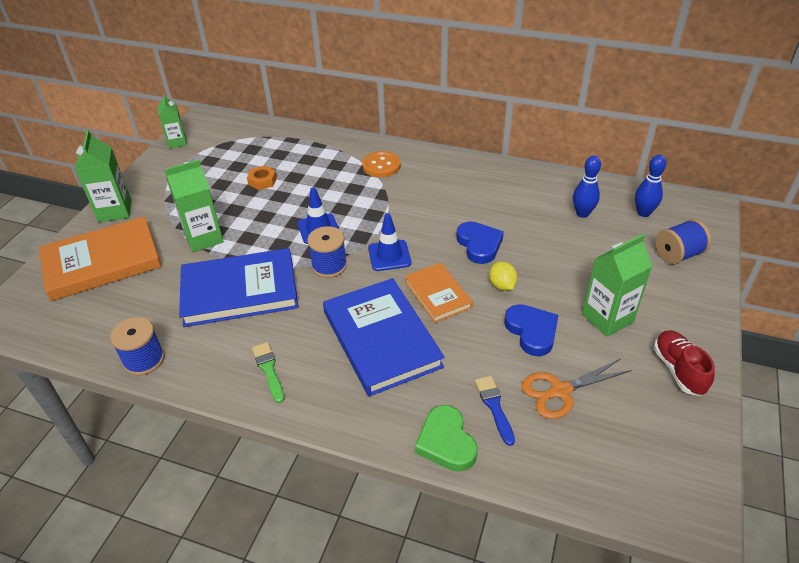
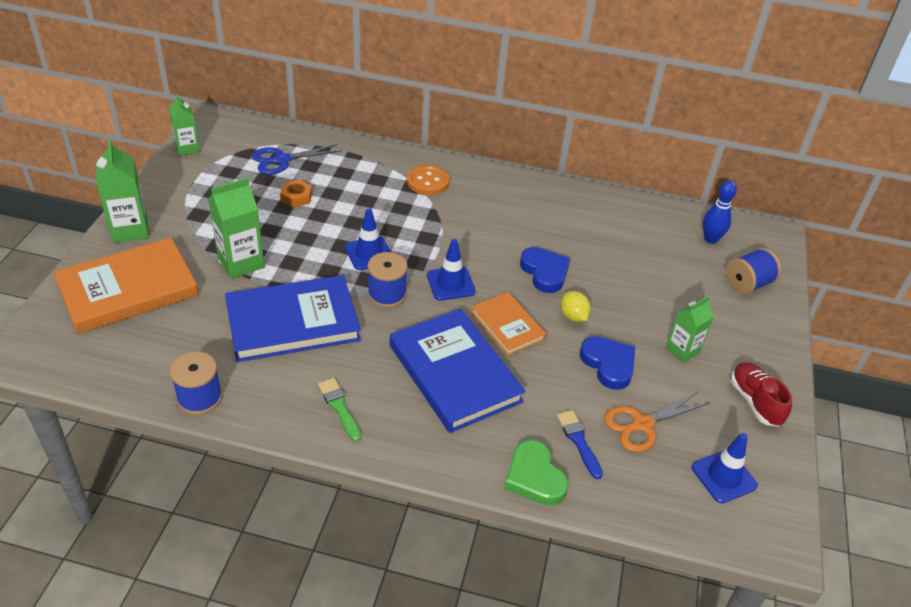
camera: 10 degrees left, 0 degrees up
(255, 150) = (282, 160): none -> blue scissors
(582, 213) = (648, 239): blue bowling pin -> none
(607, 318) = (682, 350): green carton -> green carton, size x0.66
(640, 446) = (723, 476): none -> blue traffic cone

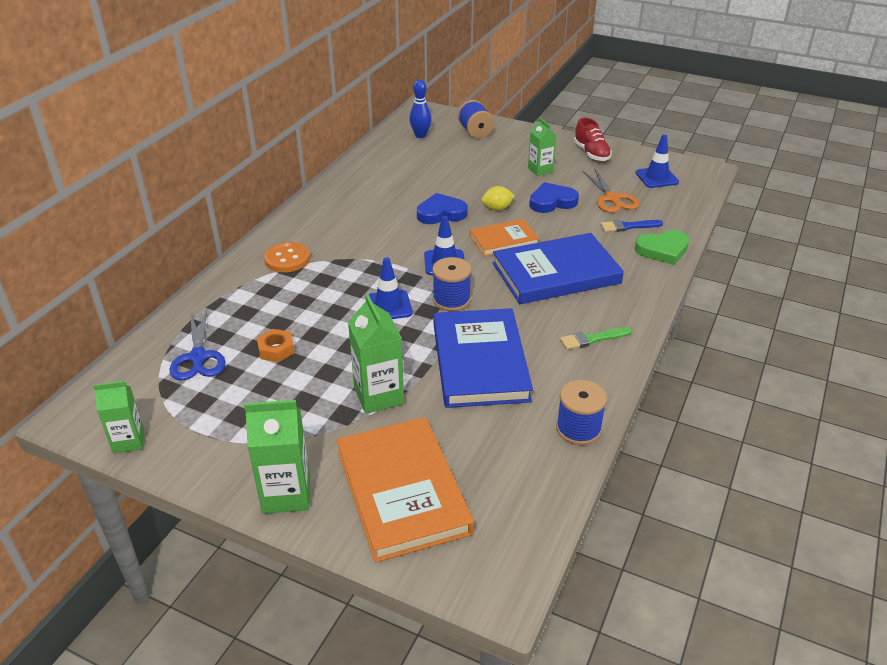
camera: 75 degrees left, 5 degrees down
(755, 401) = (591, 153): red shoe -> red shoe turned 105 degrees counterclockwise

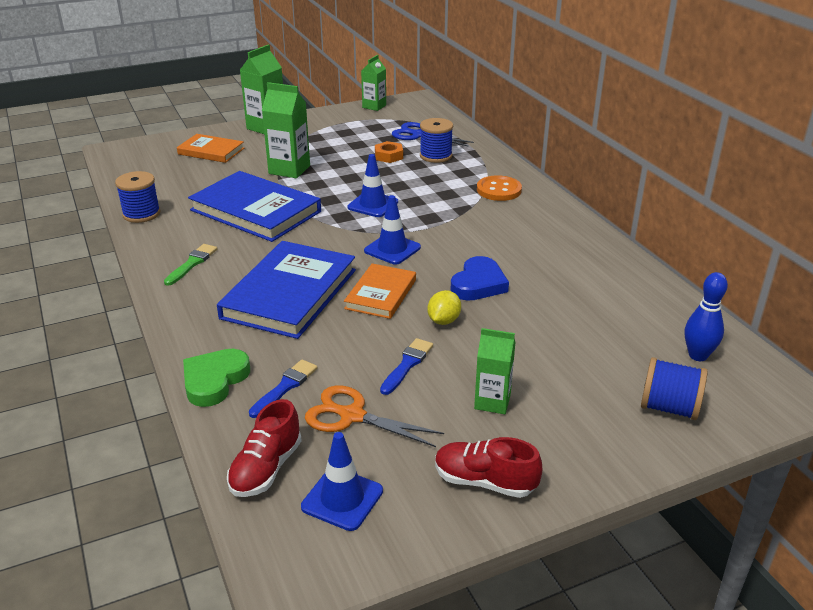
camera: 130 degrees right, 5 degrees down
(402, 491) = (211, 151): orange book -> orange book, size x0.57
(451, 300) = (338, 230): blue spool -> blue spool (436, 156)
(552, 202) = (407, 365): blue heart -> blue brush
(678, 202) = (266, 469): none -> red shoe

